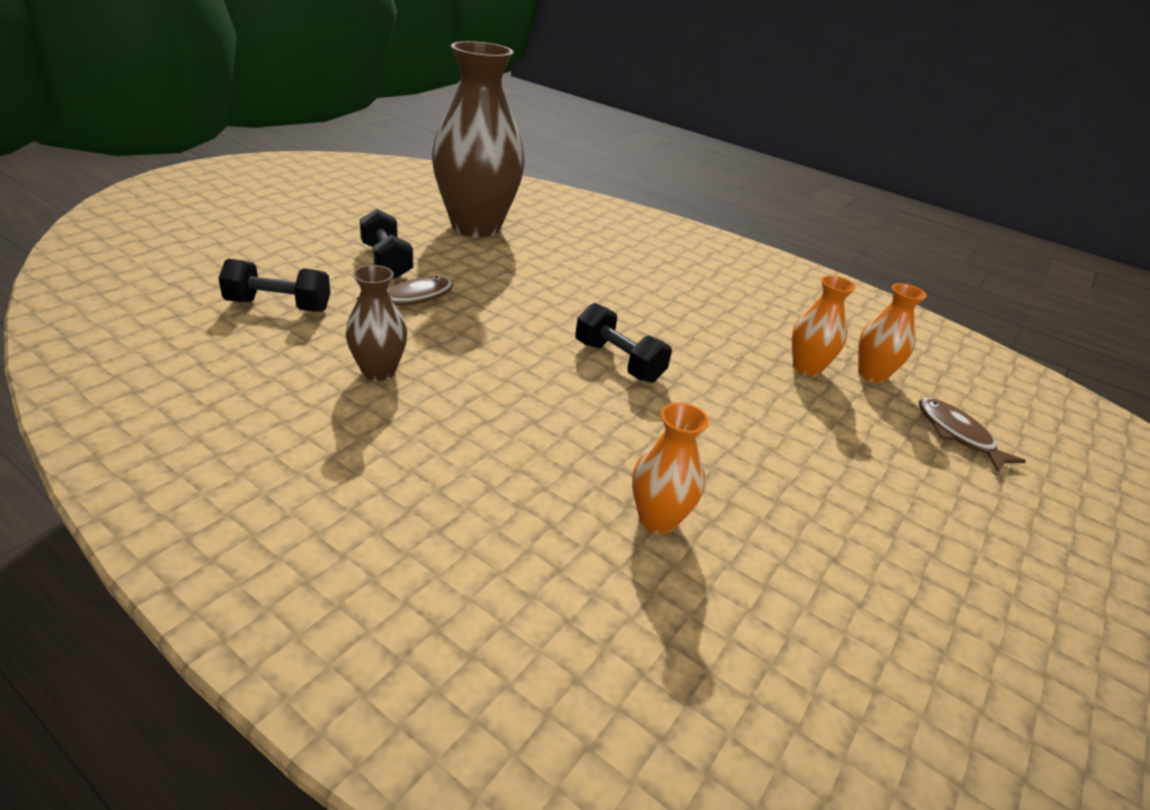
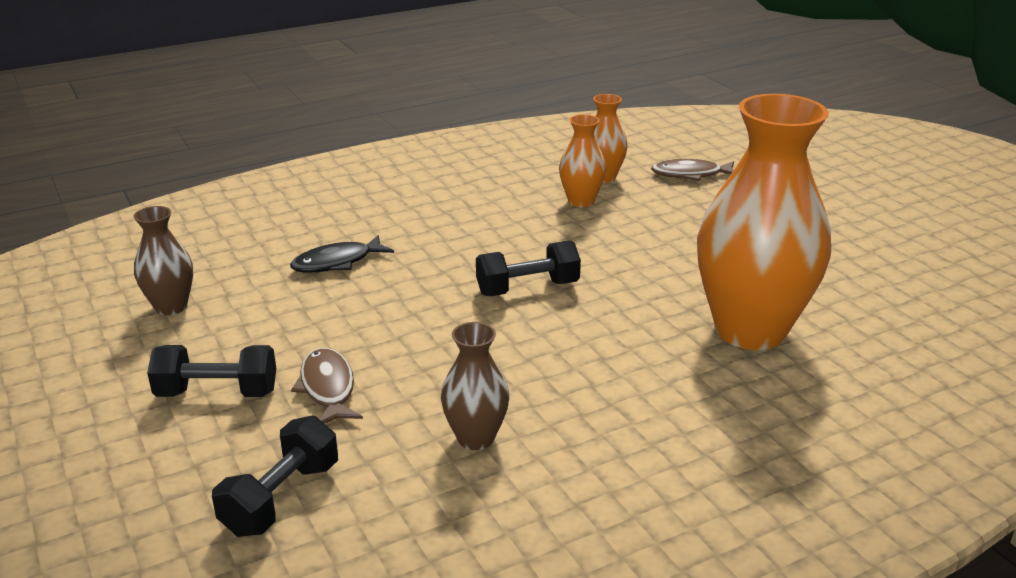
camera: 60 degrees left, 5 degrees down
(476, 227) = (171, 307): brown vase -> brown vase, size x0.46
(581, 270) = (337, 262): none -> black fish
(657, 519) = (750, 330): orange vase -> orange vase, size x2.17

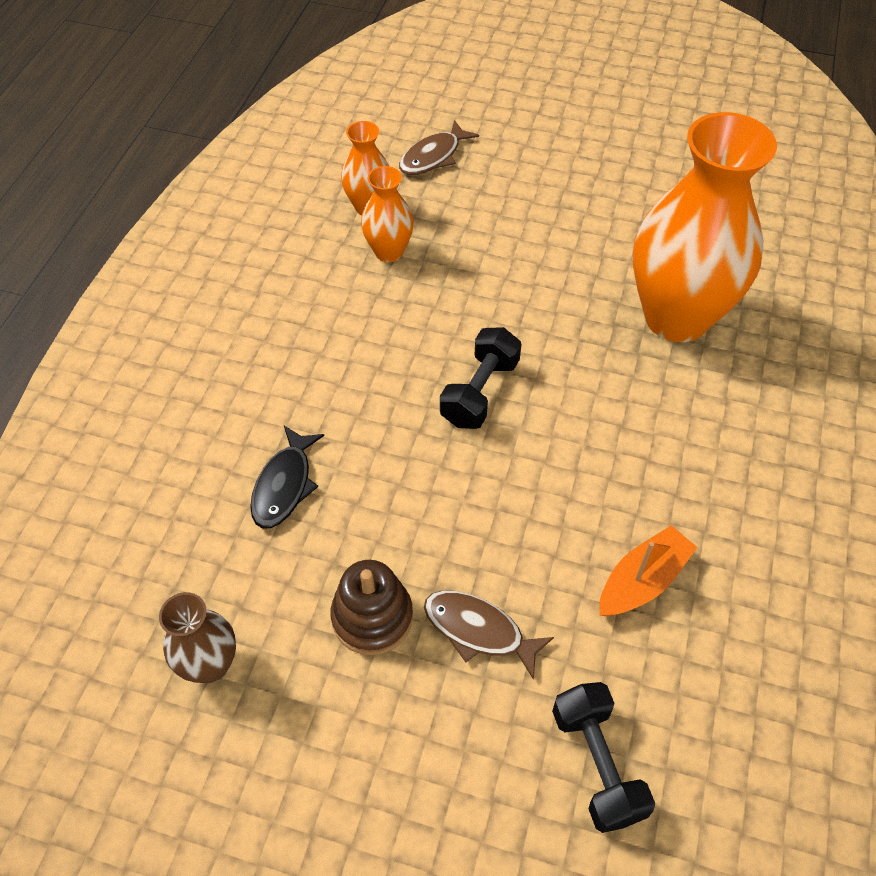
camera: 45 degrees left, 25 degrees up
(217, 393) = (401, 717): black dumbbell -> none
(281, 342) = (372, 617): none -> brown stacking toy
(476, 438) = (642, 580): brown vase -> orange boat

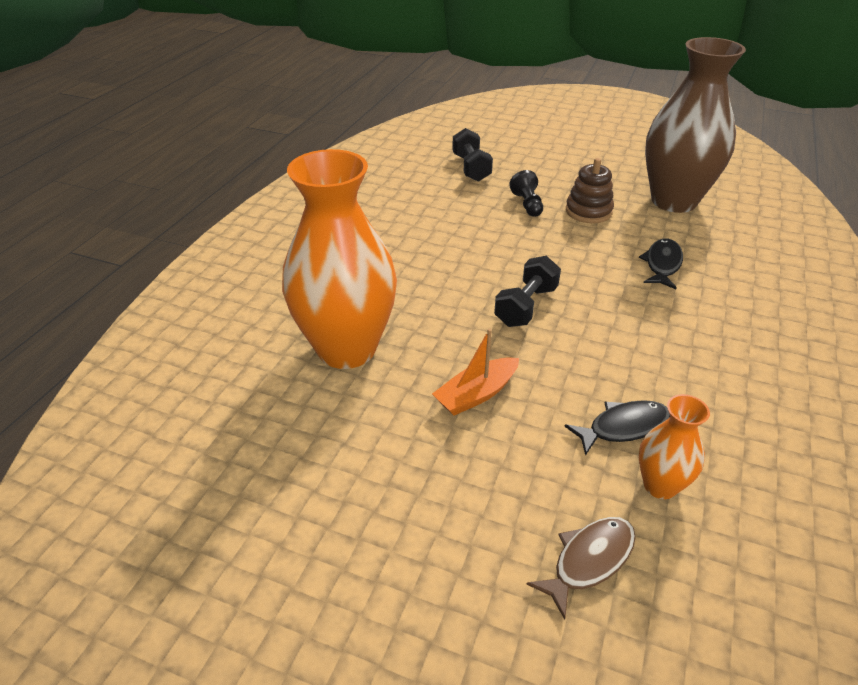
camera: 175 degrees left, 15 degrees down
(210, 665) = (674, 201): brown vase -> brown vase, size x2.17
(389, 252) = (623, 427): orange vase -> black fish
(479, 630) = (527, 204): brown fish -> black pawn
(642, 580) = (430, 216): orange boat -> orange boat (476, 394)

